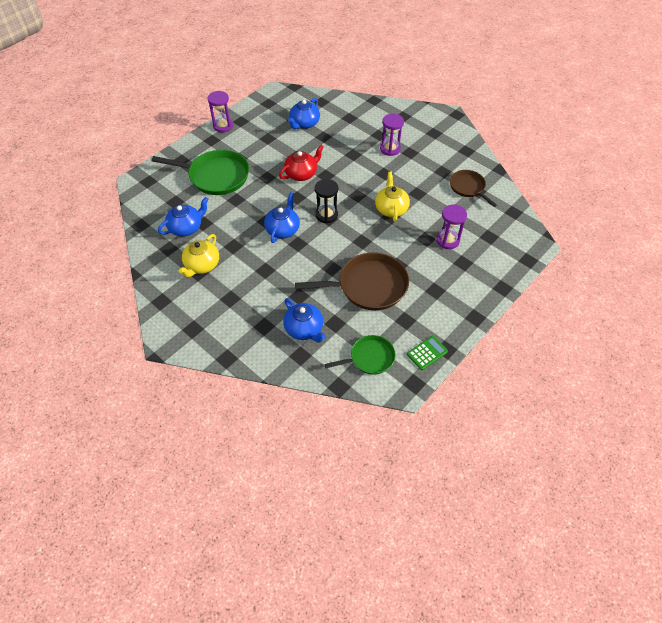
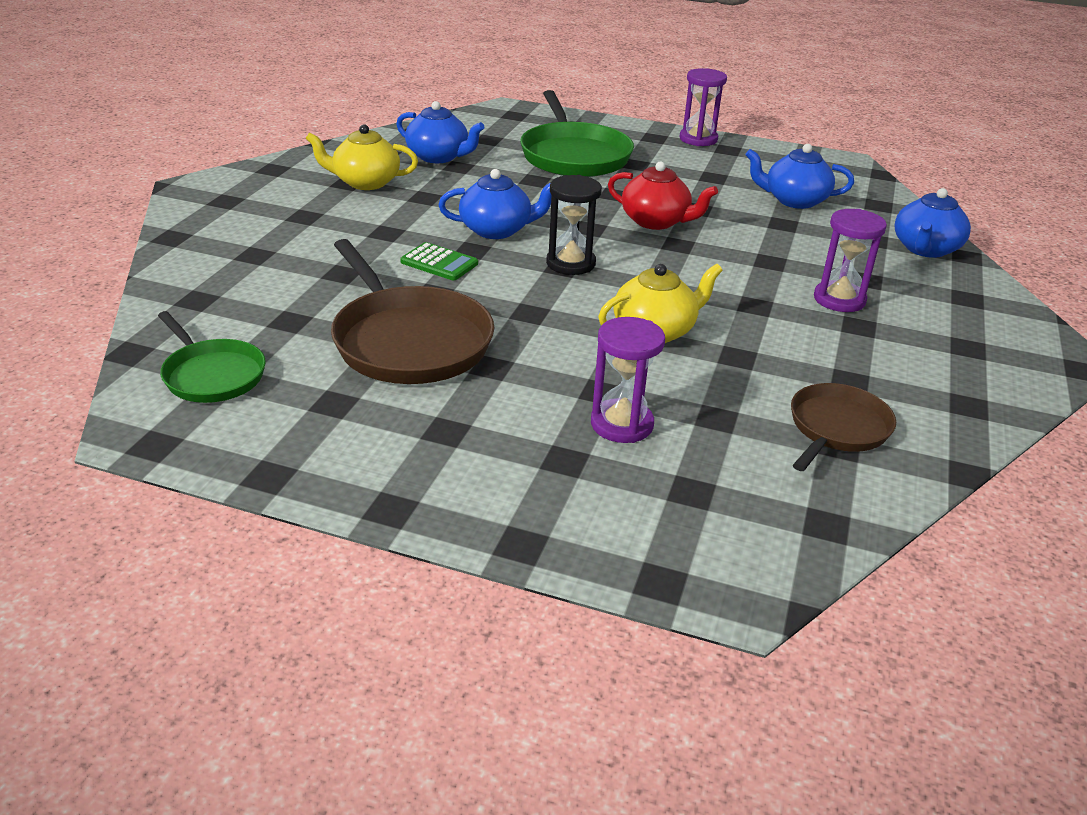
camera: 65 degrees right, 20 degrees down
(304, 329) = (262, 292): blue teapot -> blue teapot (925, 249)
(427, 353) = (248, 449): green calculator -> green calculator (439, 263)

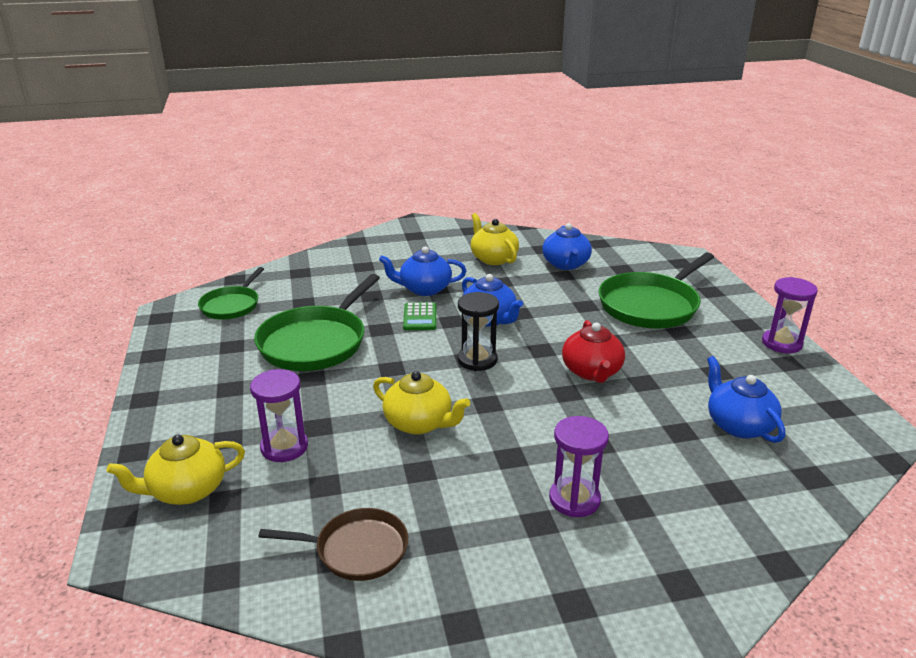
camera: 60 degrees right, 5 degrees down
(409, 341) = (315, 342): brown pan -> green pan
(648, 516) = (186, 490): none -> yellow teapot
(925, 249) = (753, 531): blue teapot -> blue teapot (424, 289)

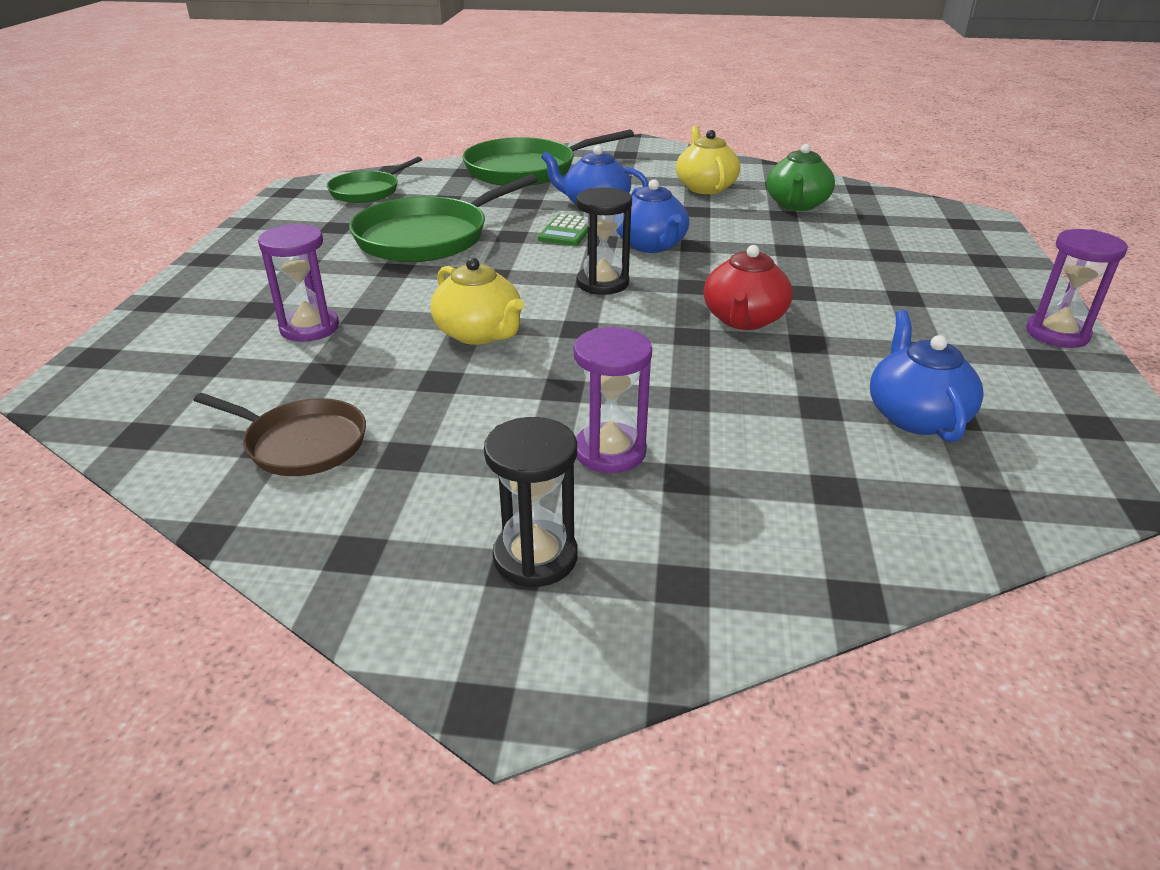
camera: 20 degrees right, 5 degrees up
(186, 490) = (176, 347): yellow teapot -> none
(566, 264) = (796, 205): blue teapot -> green teapot
(581, 592) = (535, 557): none -> black hourglass
(651, 305) = (884, 262): green pan -> green pan (526, 170)

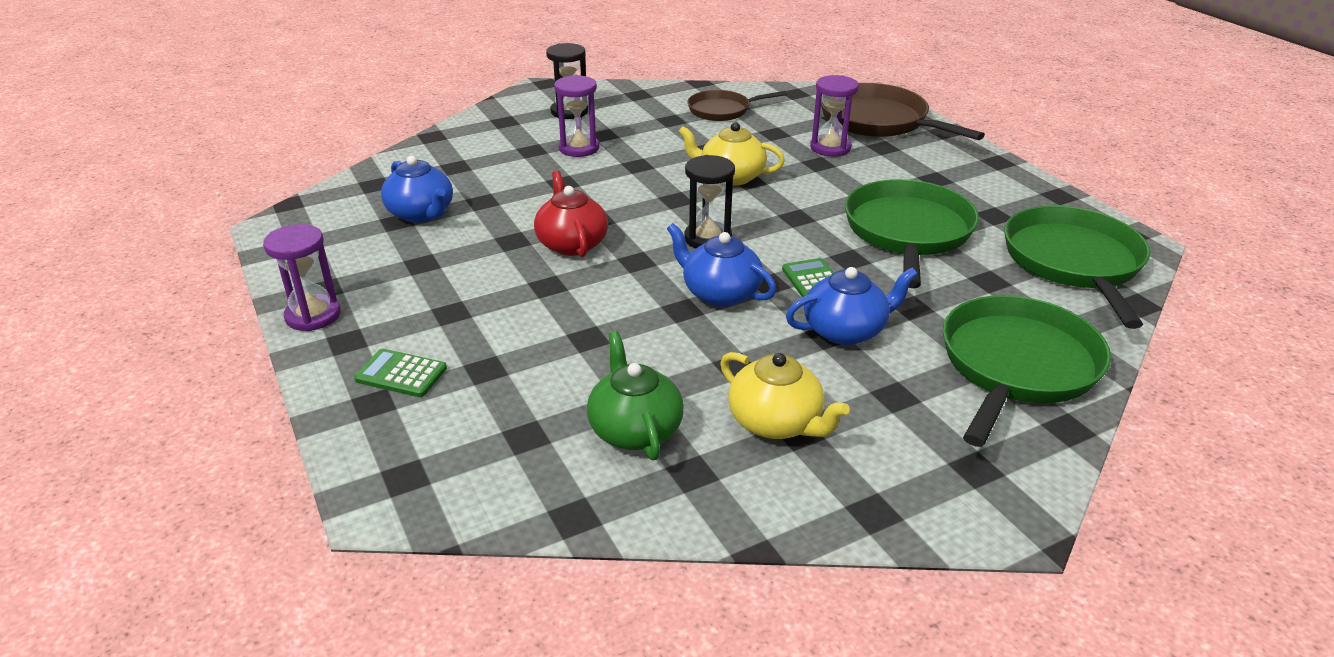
camera: 145 degrees right, 0 degrees up
(175, 342) = (878, 121): none -> brown pan
(367, 191) = (1073, 262): green pan -> green pan, size x1.69
(962, 269) = (401, 374): none -> green calculator

